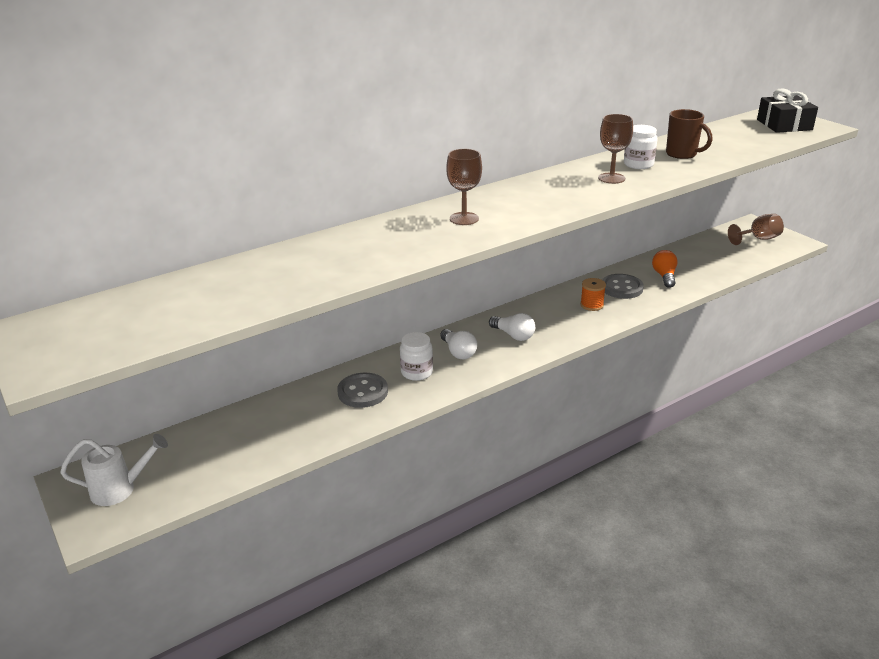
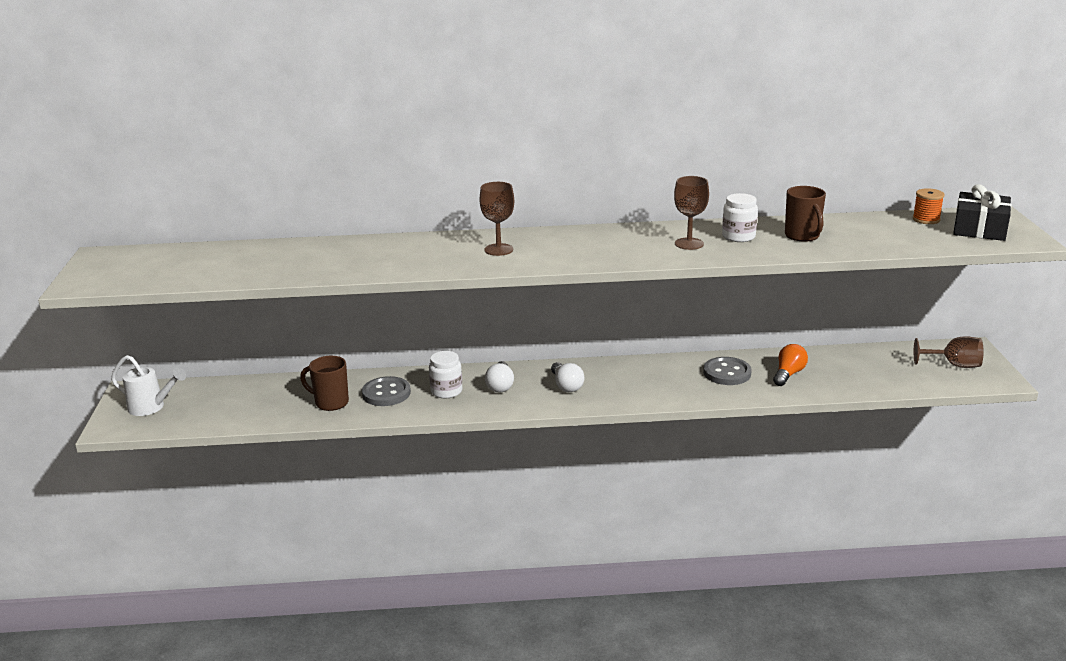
camera: 30 degrees right, 5 degrees down
(317, 419) = (330, 402): none -> brown mug
(592, 305) = (675, 380): orange spool -> orange spool (926, 219)

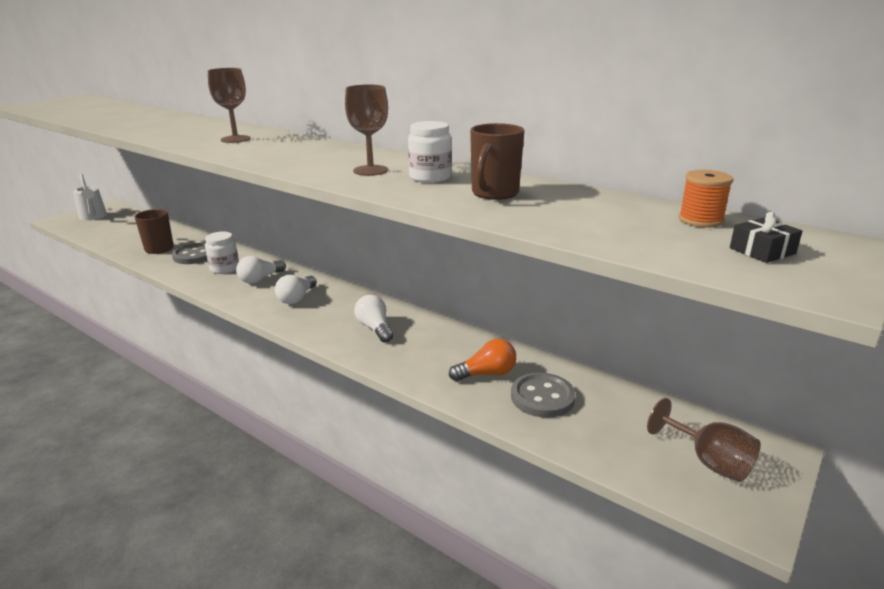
camera: 40 degrees right, 0 degrees up
(669, 380) = (375, 328): none -> white light bulb
(727, 373) = (433, 345): grey button -> grey button (542, 397)
(979, 229) = (762, 251): black gift -> black gift, size x0.50

